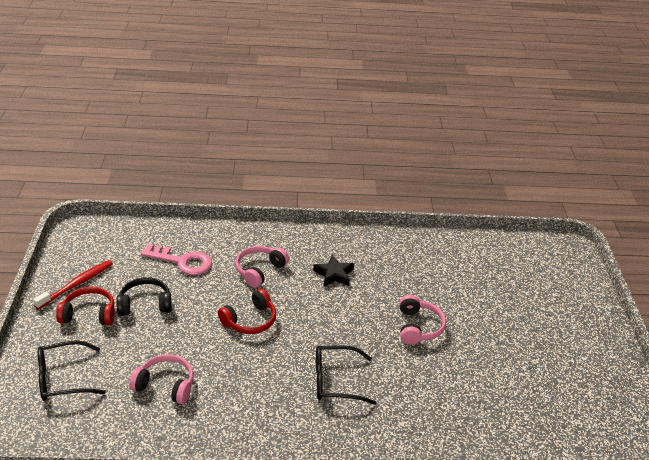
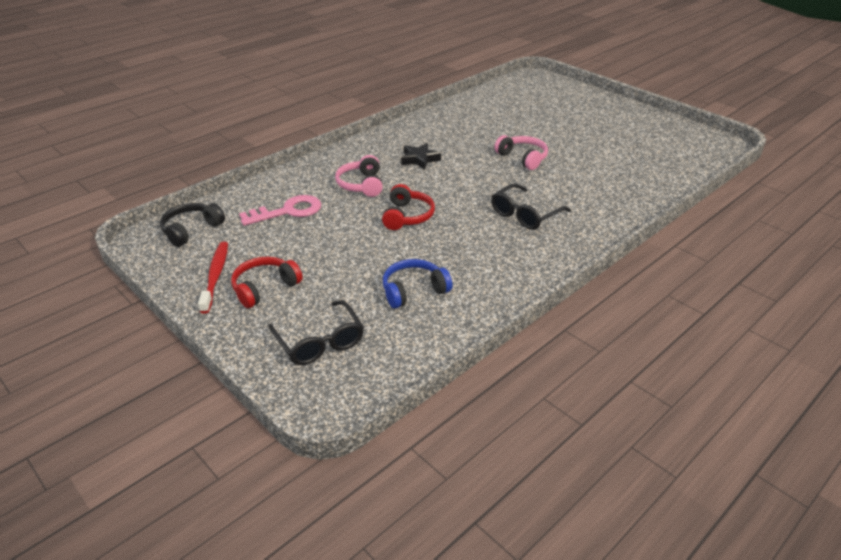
camera: 40 degrees left, 0 degrees up
(63, 378) = (319, 342): black glasses -> black glasses turned 60 degrees counterclockwise
(145, 304) = (304, 253): black headphones -> black headphones (191, 230)
(165, 385) = (414, 291): pink headphones -> blue headphones

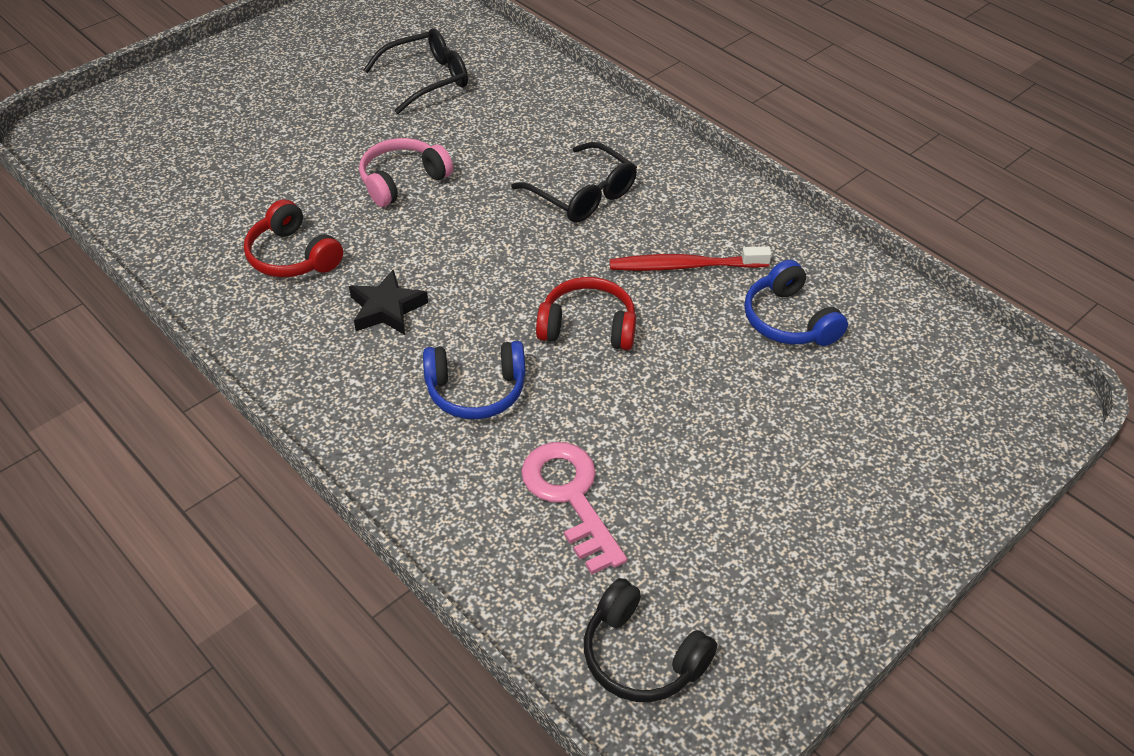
camera: 90 degrees left, 10 degrees up
(215, 276) = (789, 582): red toothbrush -> red toothbrush (685, 266)
(265, 288) = (811, 502): red headphones -> red headphones (293, 256)
(319, 342) = (923, 420): black glasses -> black glasses (427, 79)
(361, 185) = (476, 390): pink headphones -> blue headphones

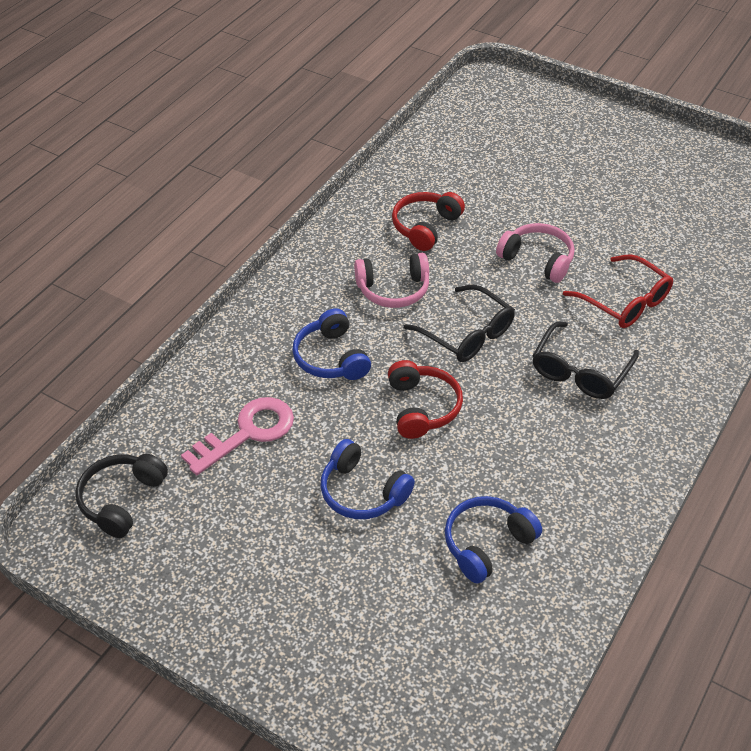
camera: 75 degrees right, 0 degrees up
(387, 309) = (393, 289): black star -> pink headphones
(427, 79) = (676, 239): black glasses -> black glasses (467, 334)
(499, 138) = (625, 302): none -> red glasses
(685, 266) = (523, 458): red toothbrush -> none
(695, 404) = (362, 492): none -> blue headphones

